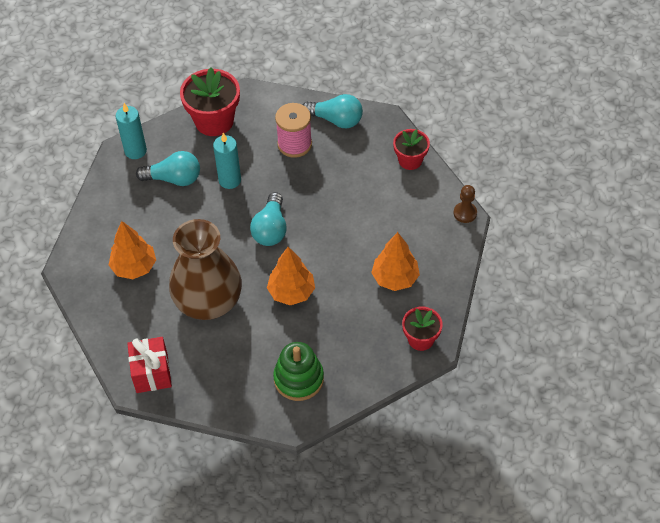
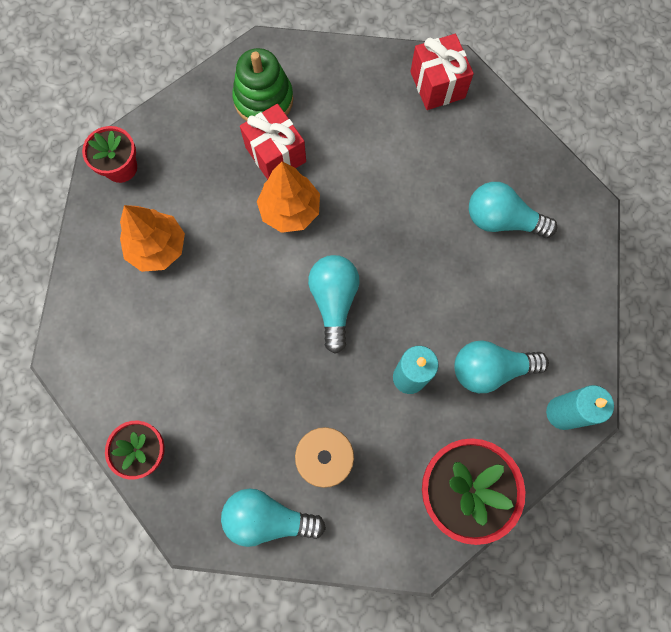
camera: 170 degrees right, 20 degrees up
(134, 267) = (502, 220): orange tree -> turquoise light bulb
(208, 301) = (393, 183): brown vase -> none
(296, 334) = (275, 154): none -> red gift
(465, 213) = (64, 364): brown pawn -> none

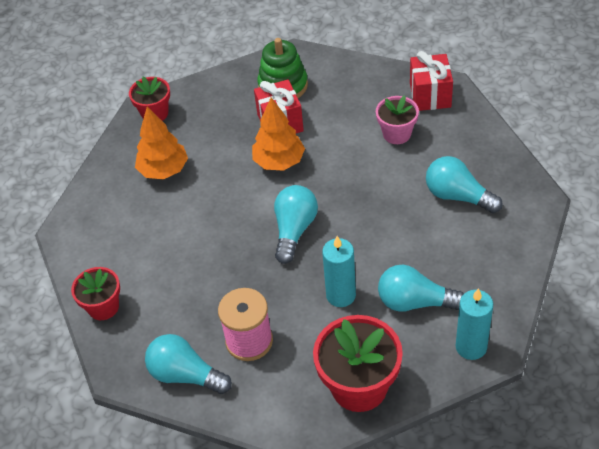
camera: 20 degrees right, 25 degrees down
(413, 146) = (397, 134): none -> pink flower pot

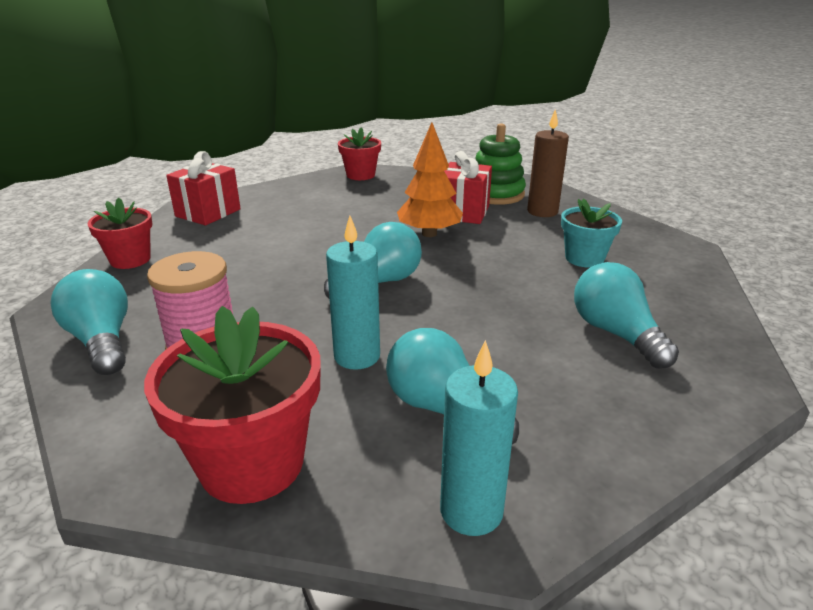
camera: 30 degrees right, 20 degrees down
(163, 170) = (318, 204): orange tree -> none
(333, 92) = (542, 211): none -> brown candle
(397, 134) = (584, 258): pink flower pot -> turquoise flower pot
(430, 95) = (656, 246): red gift -> red gift (208, 213)

